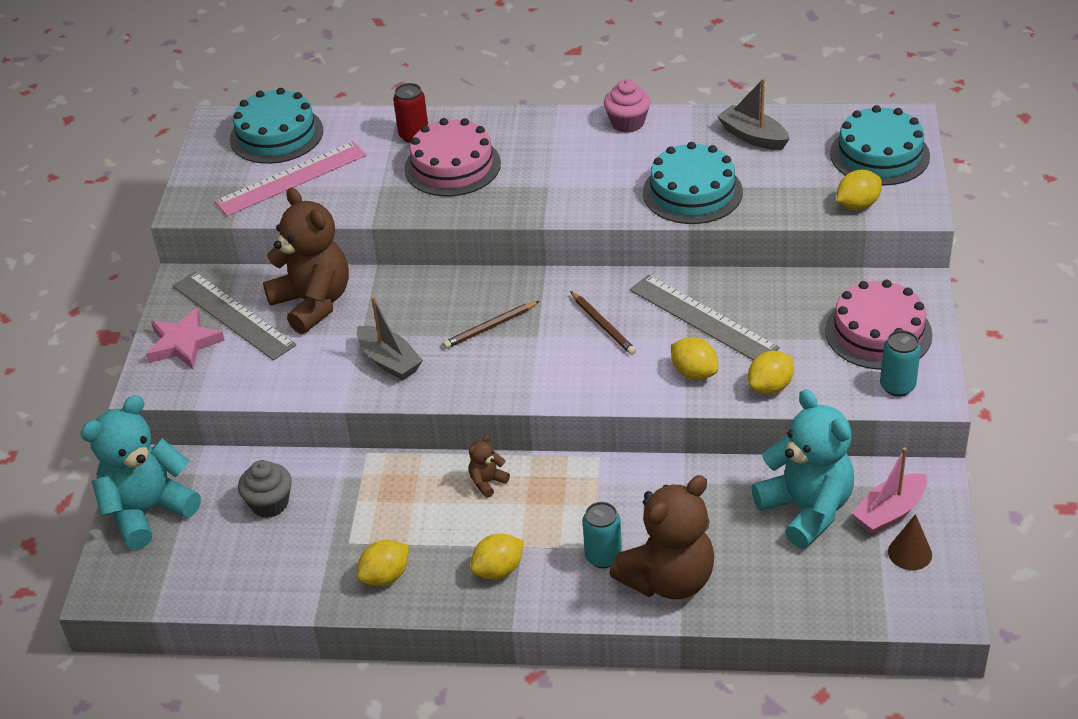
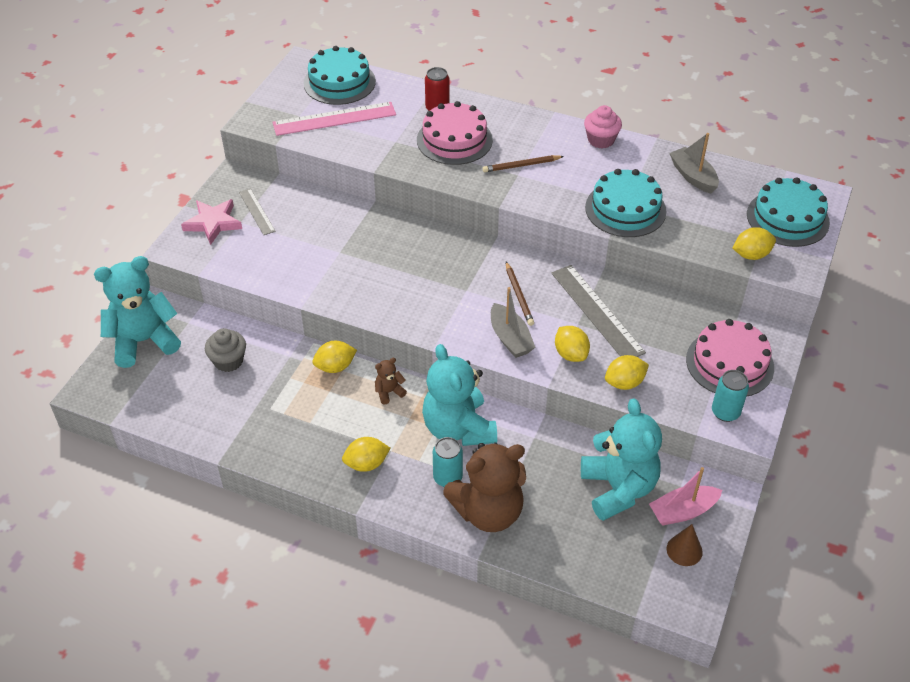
camera: 15 degrees right, 5 degrees up
(233, 315) = (257, 211): grey ruler -> grey ruler, size x0.56
(313, 303) = (316, 218): brown teddy bear -> none
(385, 576) = (284, 443): yellow lemon -> yellow lemon (335, 367)
(389, 361) = (350, 279): grey boat -> grey boat (510, 338)
(490, 327) = (435, 273): brown pencil -> brown pencil (521, 165)
(590, 498) = (458, 428): none -> turquoise teddy bear

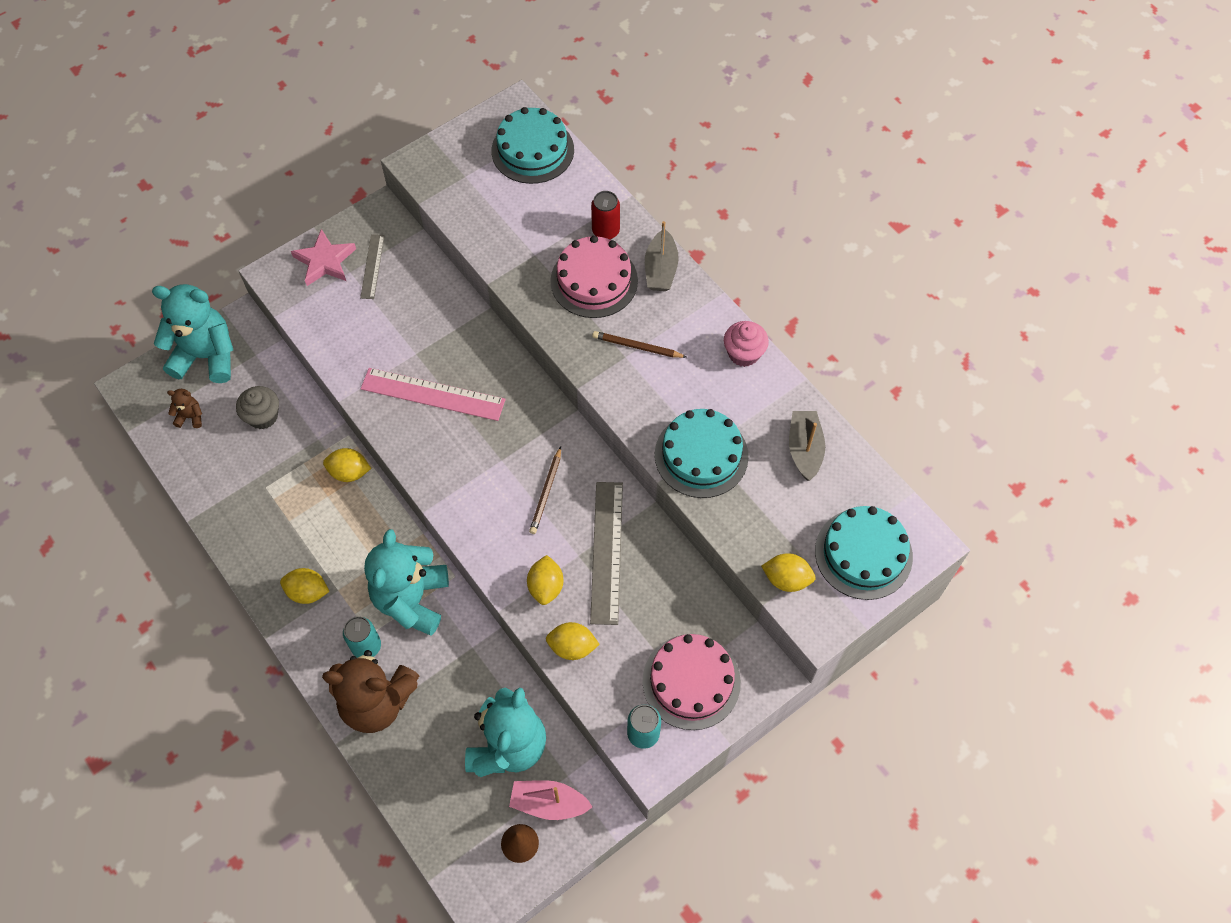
camera: 30 degrees right, 15 degrees up
(334, 119) = (495, 197): pink ruler -> pink ruler (433, 394)
(389, 392) = (378, 526): brown teddy bear -> brown teddy bear (190, 417)
(510, 338) = (502, 538): grey boat -> grey boat (660, 269)

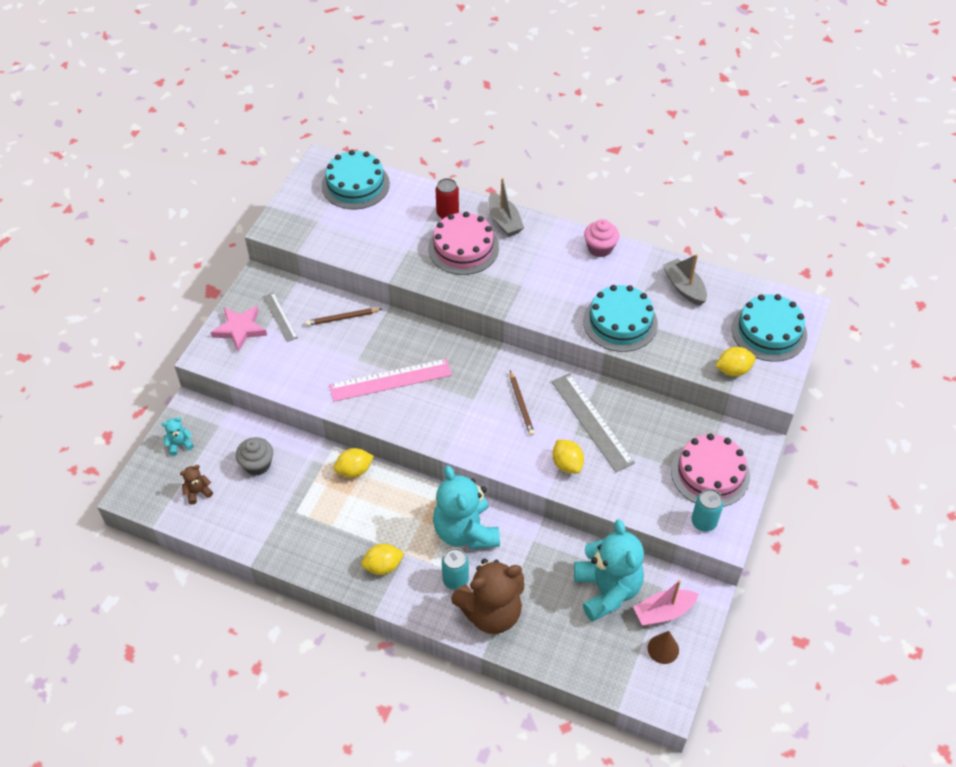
camera: 30 degrees left, 10 degrees down
(206, 356) = (179, 444): turquoise teddy bear -> turquoise teddy bear, size x0.42
(572, 647) = (614, 493): yellow lemon -> none
(637, 347) = (525, 275): brown pencil -> brown pencil (342, 318)

